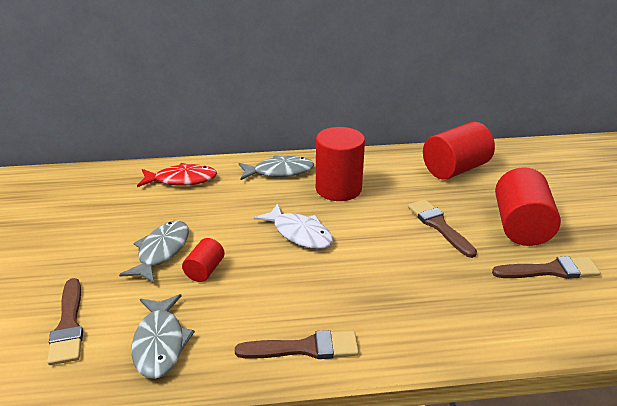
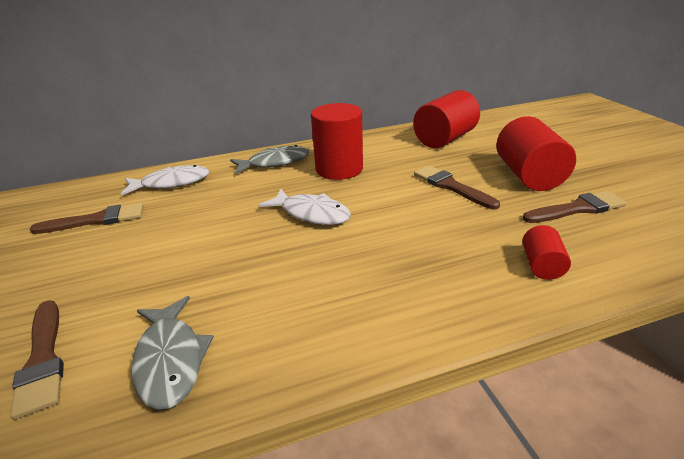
camera: 10 degrees left, 0 degrees up
(162, 251) = (158, 254): grey fish -> none
(182, 180) = (172, 183): red fish -> white fish
(205, 270) = (213, 266): red cylinder -> red cylinder (541, 265)
(304, 348) = (354, 331): brown brush -> brown brush (96, 220)

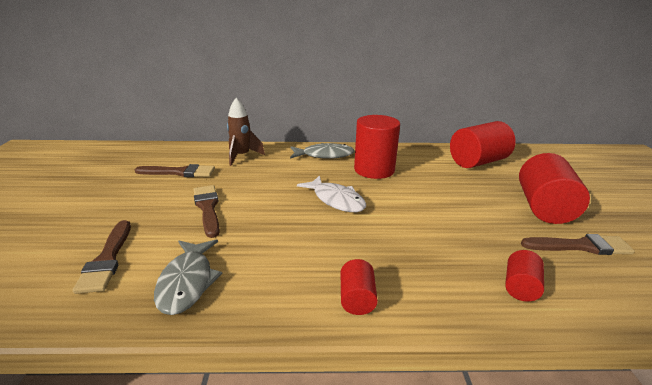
camera: 15 degrees right, 5 degrees down
(172, 183) = (241, 156): white fish -> brown rocket
(384, 323) = (357, 299): none -> red cylinder
(451, 186) = (465, 202): brown brush -> brown brush (207, 208)

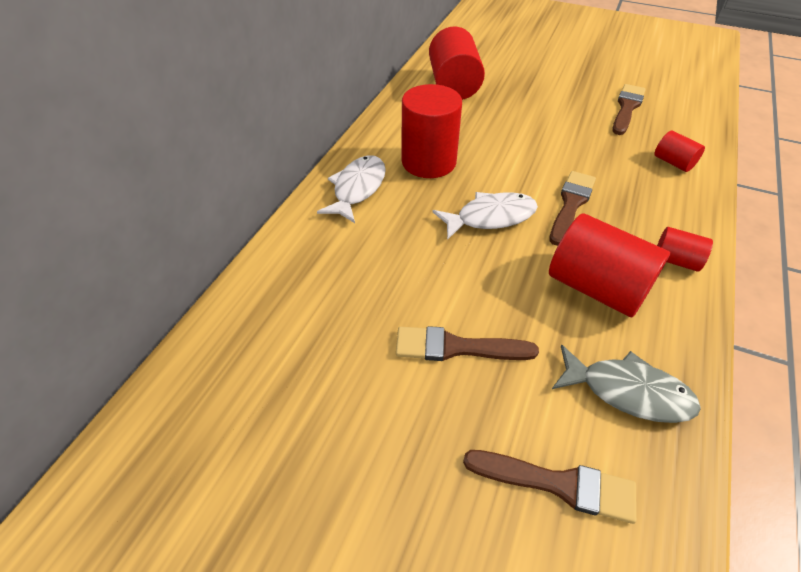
camera: 65 degrees left, 20 degrees up
(180, 172) = (310, 369): brown brush -> brown brush (571, 204)
(241, 156) = (298, 276): brown rocket -> none
(324, 155) = (357, 188): grey fish -> white fish
(544, 208) = (563, 94): red cylinder -> red cylinder (596, 287)

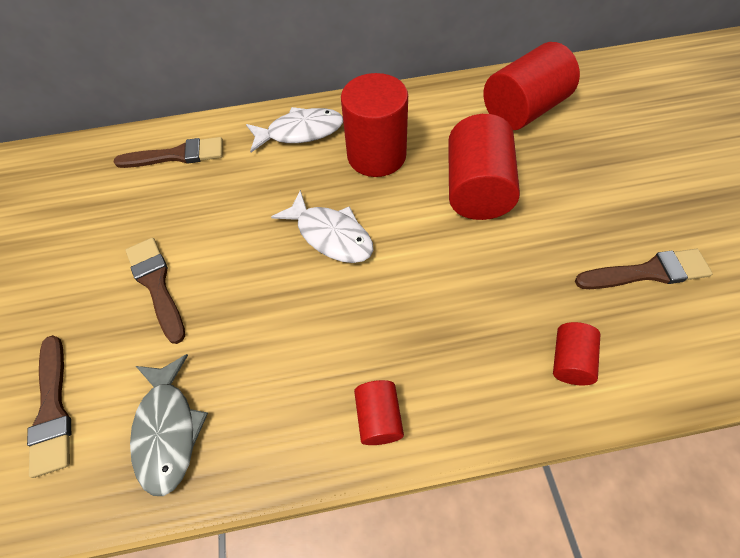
camera: 60 degrees right, 10 degrees up
(571, 204) = (401, 289): brown brush -> brown brush (177, 155)
(596, 287) = (288, 358): red cylinder -> red cylinder (477, 189)

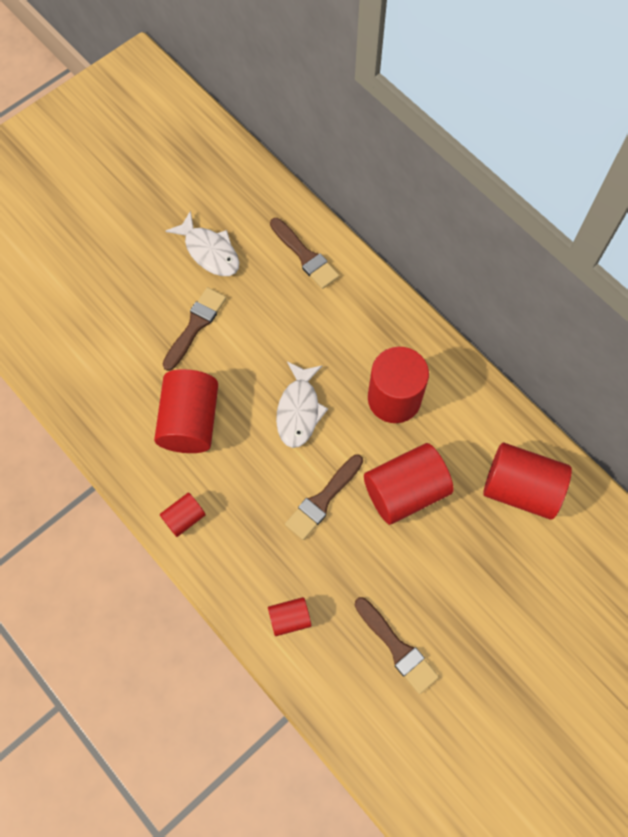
camera: 55 degrees right, 10 degrees up
(53, 410) = (88, 332): brown brush -> brown brush (323, 500)
(168, 430) = (112, 403): grey fish -> none
(262, 348) = (190, 421): none -> red cylinder
(300, 132) = (383, 327): white fish -> white fish (209, 251)

